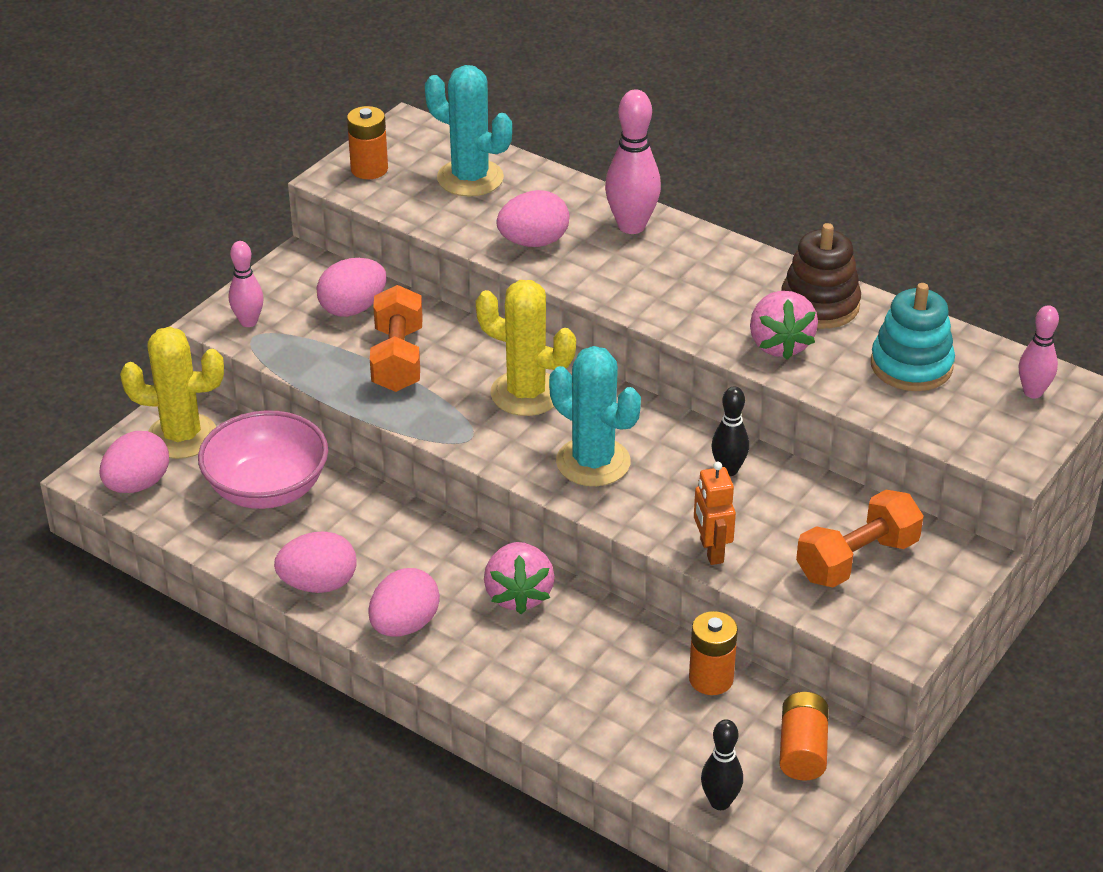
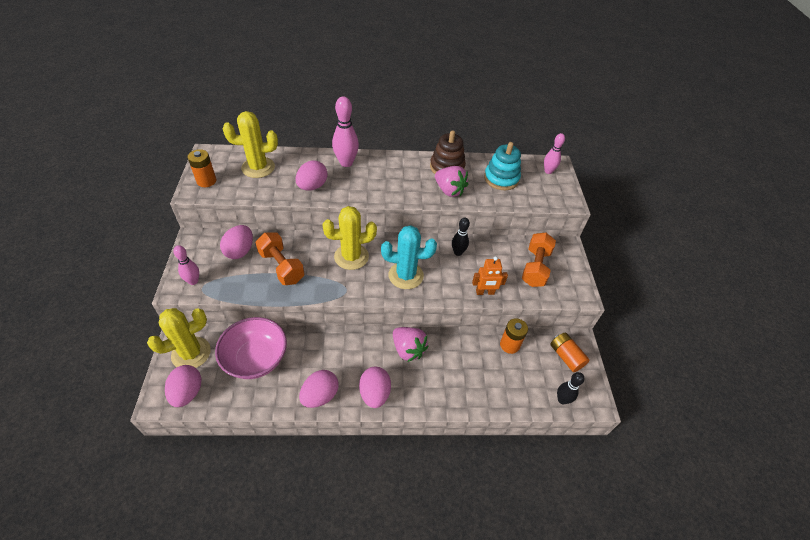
camera: 40 degrees left, 10 degrees up
(470, 178) = (258, 167): turquoise cactus -> yellow cactus
(711, 551) = (485, 292): orange robot -> orange robot turned 45 degrees counterclockwise

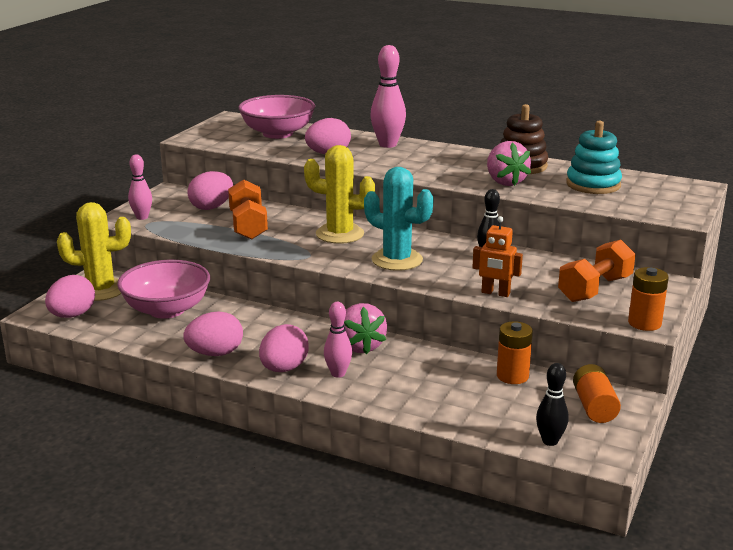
camera: 30 degrees right, 25 degrees down
(206, 181) = (211, 134): orange battery -> orange battery (644, 323)
(258, 167) = (278, 133): yellow cactus -> pink bowl
(548, 171) = (675, 189): pink bowling pin -> pink bowling pin (338, 373)

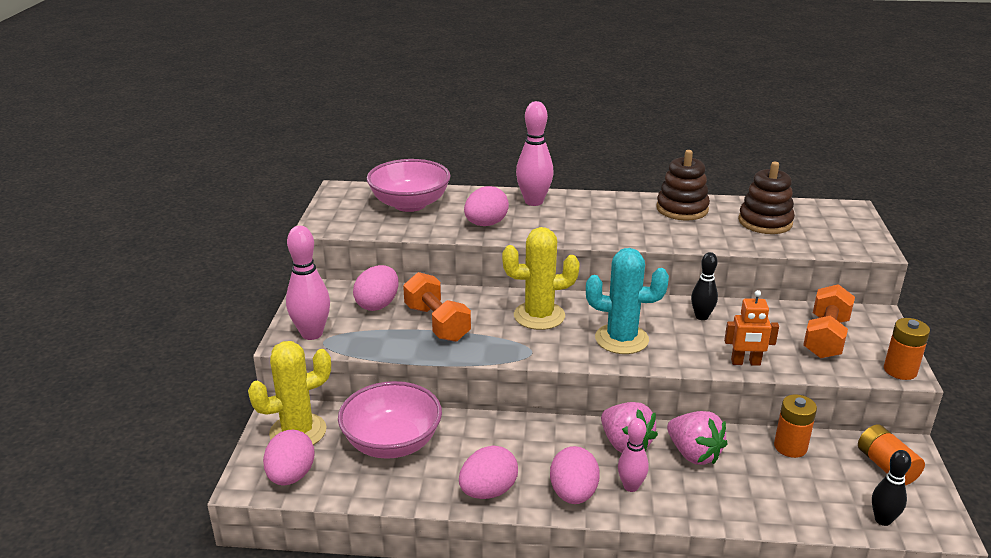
camera: 20 degrees left, 5 degrees up
(142, 217) = (312, 334): pink bowling pin -> pink bowling pin, size x1.61
(505, 182) = (686, 233): pink strawberry -> pink strawberry (694, 454)
(593, 184) = (765, 222): turquoise stacking toy -> brown stacking toy

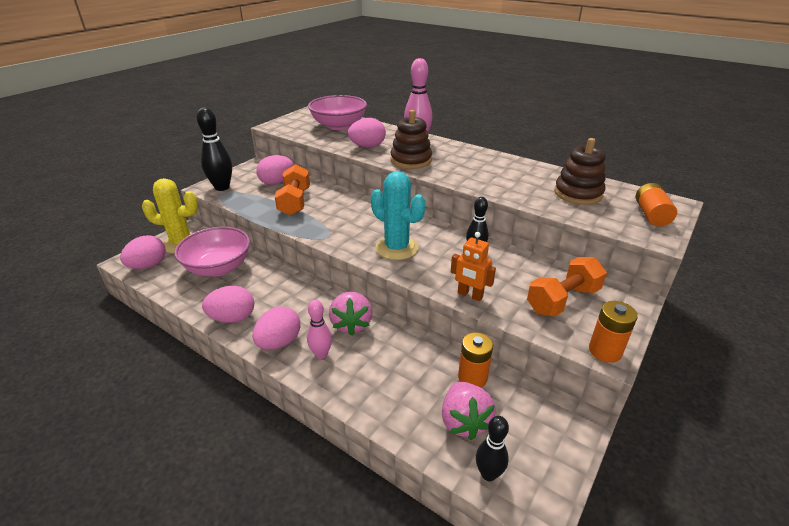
camera: 30 degrees right, 5 degrees up
(312, 334) = (222, 187): pink bowling pin -> black bowling pin
(539, 316) = (361, 216): yellow cactus -> none
(682, 209) = (519, 169): brown stacking toy -> brown stacking toy (411, 160)
(694, 454) = (391, 351): pink strawberry -> pink strawberry (464, 421)
(886, 466) = (541, 430): orange battery -> orange battery (651, 215)

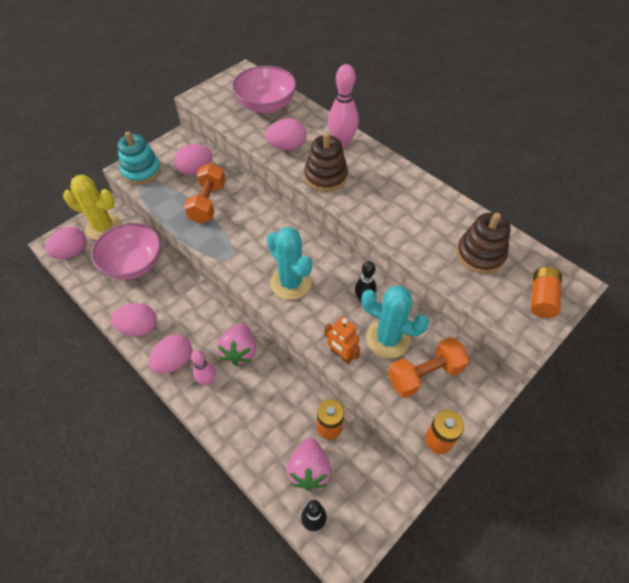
camera: 10 degrees right, 20 degrees up
(222, 187) = (141, 171): black bowling pin -> turquoise stacking toy
(512, 278) = (388, 339): none -> turquoise cactus

